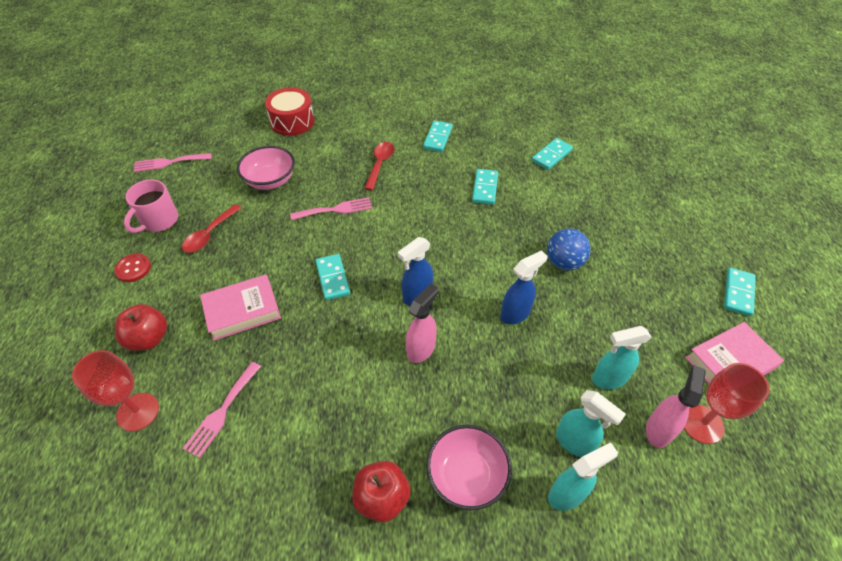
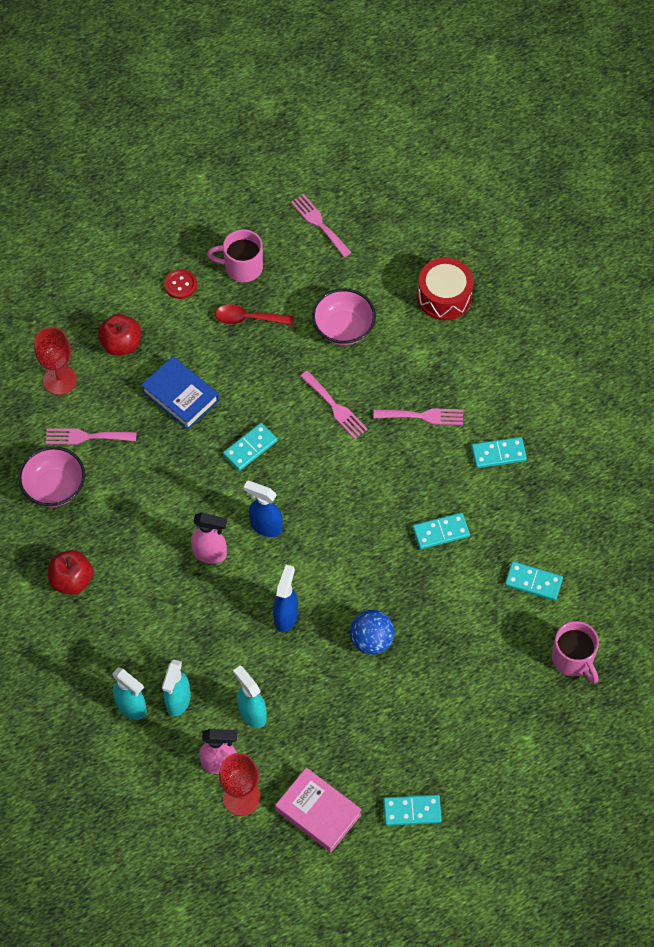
camera: 65 degrees right, 10 degrees up
(242, 311) = (180, 396): pink book -> blue book
(380, 164) = (423, 416): red spoon -> pink fork
(466, 475) = (114, 631): pink bowl -> pink bowl (54, 487)
(515, 314) = (286, 616): blue spray bottle -> blue spray bottle turned 105 degrees counterclockwise
(623, 157) = (573, 659): none -> pink mug

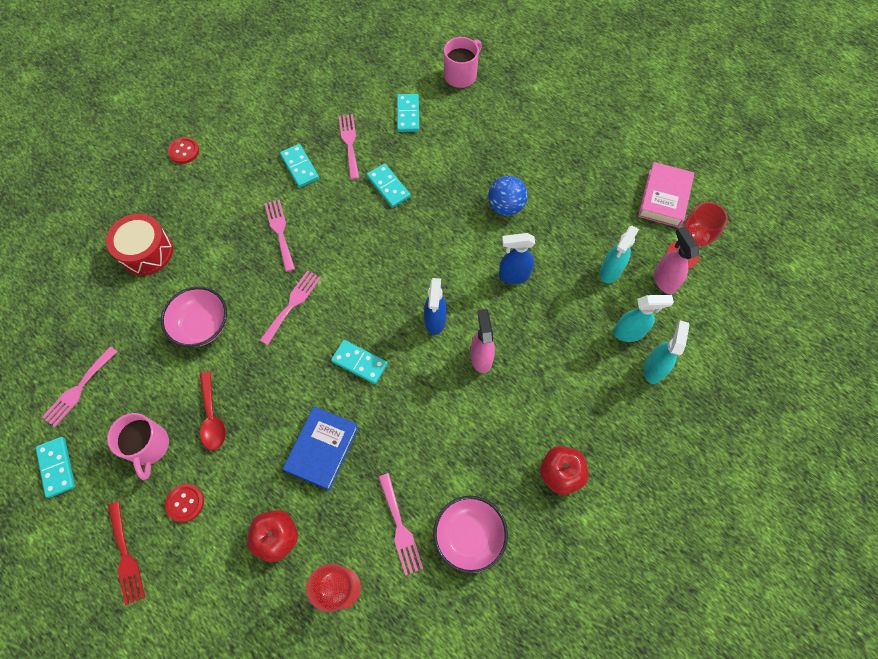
camera: 110 degrees left, 5 degrees up
(156, 237) = (125, 556): none -> red fork
(412, 811) = (628, 139): turquoise domino -> turquoise domino (57, 467)
(513, 510) = (349, 143): none -> pink fork
(559, 350) = (184, 151): none -> red button

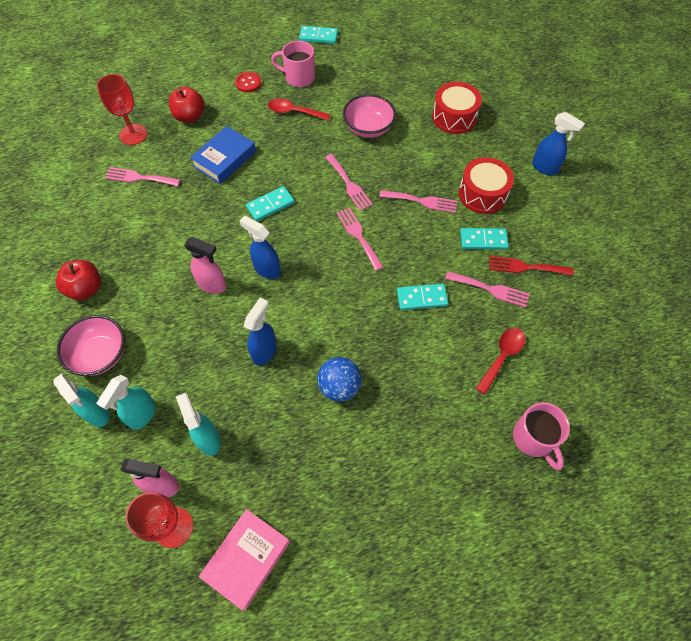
camera: 120 degrees right, 5 degrees down
(78, 389) = (365, 57): pink fork -> pink fork (358, 236)
(125, 556) = (239, 50): red fork -> red fork (525, 267)
(184, 151) = (545, 168): red button -> blue spray bottle
(244, 187) = (482, 194): none -> red drum
(322, 449) = (224, 159): blue book -> blue book turned 75 degrees clockwise
(408, 114) = (502, 356): turquoise domino -> red spoon
(469, 536) = (99, 212): pink bowl -> pink bowl (100, 354)
(664, 198) = (247, 559): pink book -> pink book turned 75 degrees clockwise

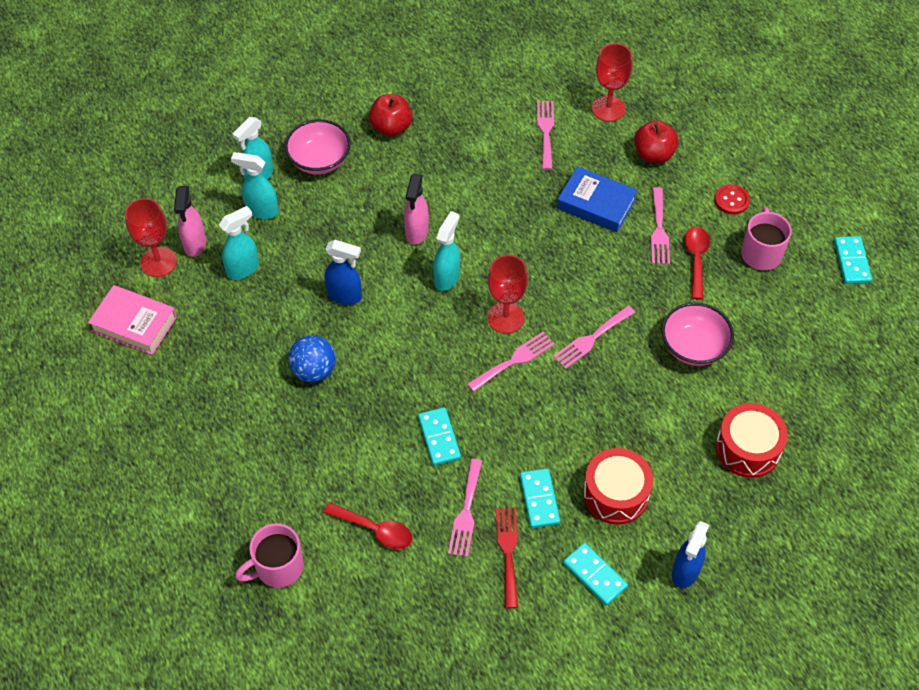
camera: 80 degrees right, 5 degrees down
(267, 269) = (447, 278): blue spray bottle -> turquoise spray bottle
(270, 205) = (538, 263): turquoise domino -> turquoise domino (594, 575)
(317, 235) = (505, 318): none -> red goblet
(422, 201) = (585, 423): pink fork -> pink fork (659, 230)

